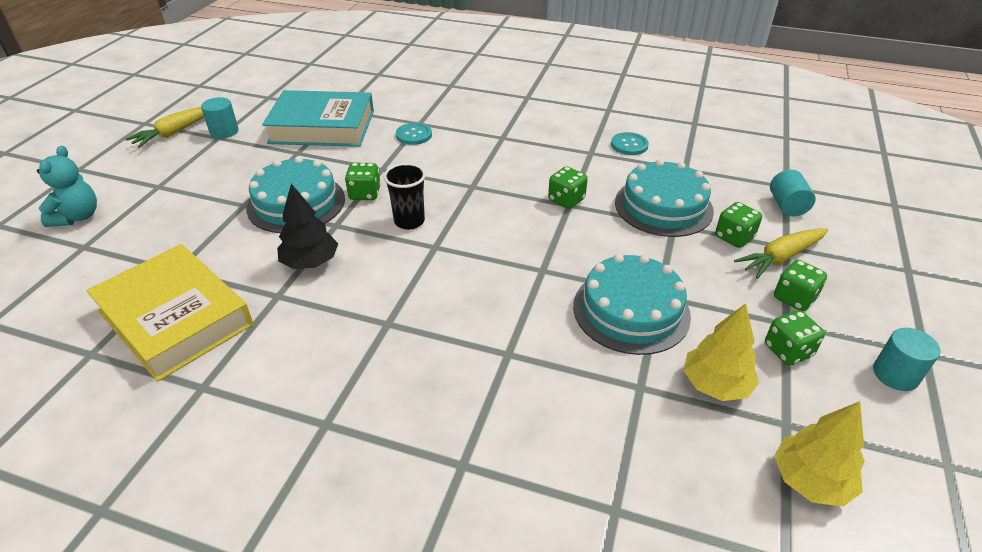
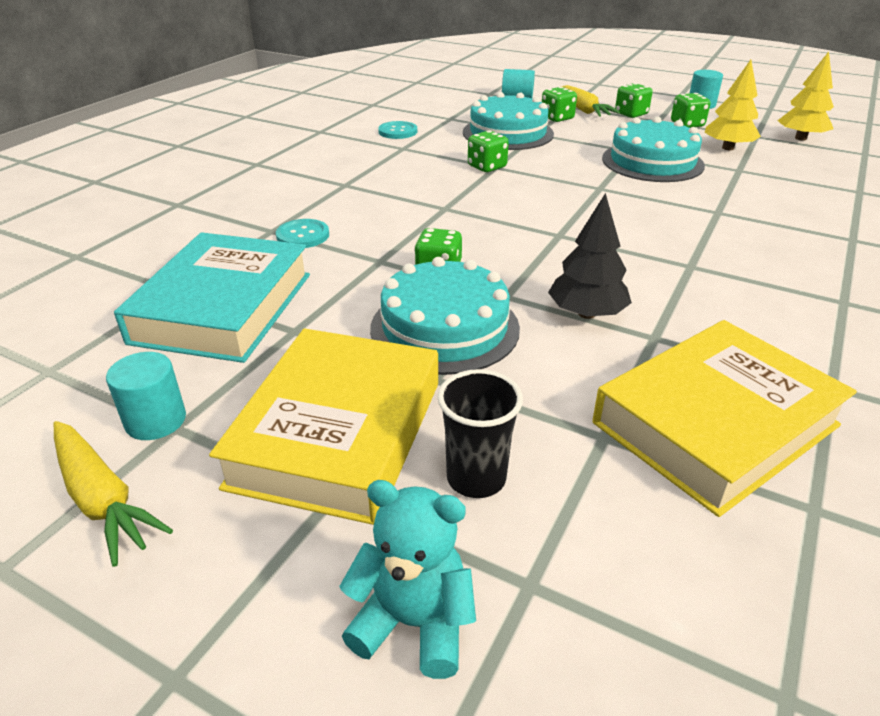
camera: 80 degrees left, 5 degrees down
(202, 181) = (338, 433): none -> yellow book
(409, 221) = (508, 247): black cup -> black cup (476, 478)

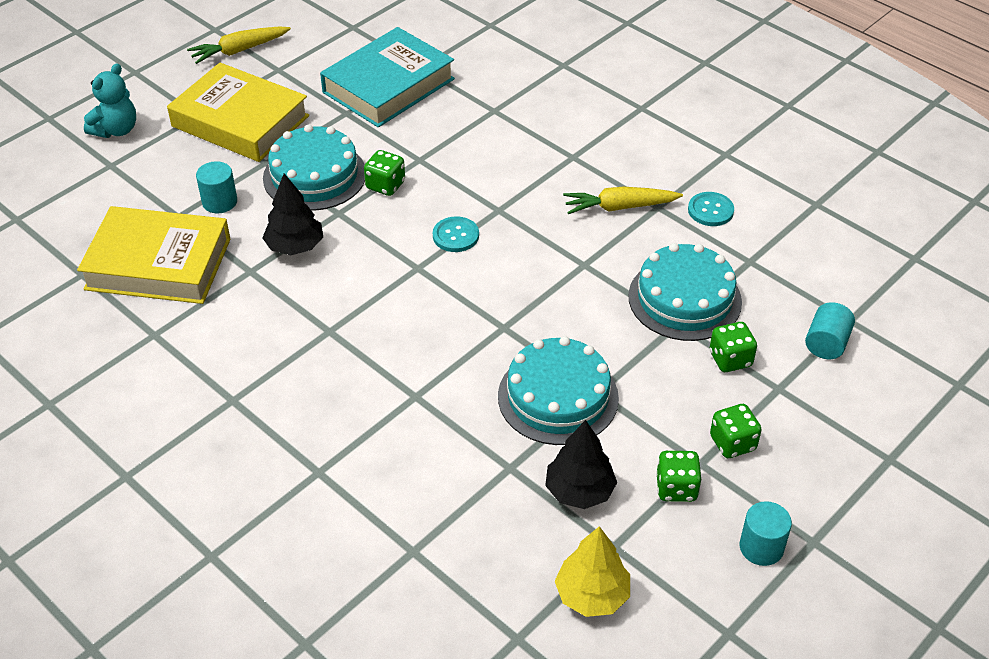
camera: 105 degrees right, 10 degrees up
(155, 420) = (287, 63): turquoise cylinder -> turquoise cylinder (219, 202)
(223, 307) = (388, 86): turquoise book -> turquoise book turned 75 degrees counterclockwise
(303, 235) = (478, 125): turquoise button -> turquoise button (455, 236)
(476, 478) = (179, 162): black cup -> none
(487, 167) = (585, 258): green dice -> none
(583, 110) = (761, 398): yellow carrot -> yellow carrot (620, 207)
(715, 424) = (158, 264): yellow book -> yellow book turned 60 degrees counterclockwise
(728, 148) = (579, 491): yellow tree -> black tree

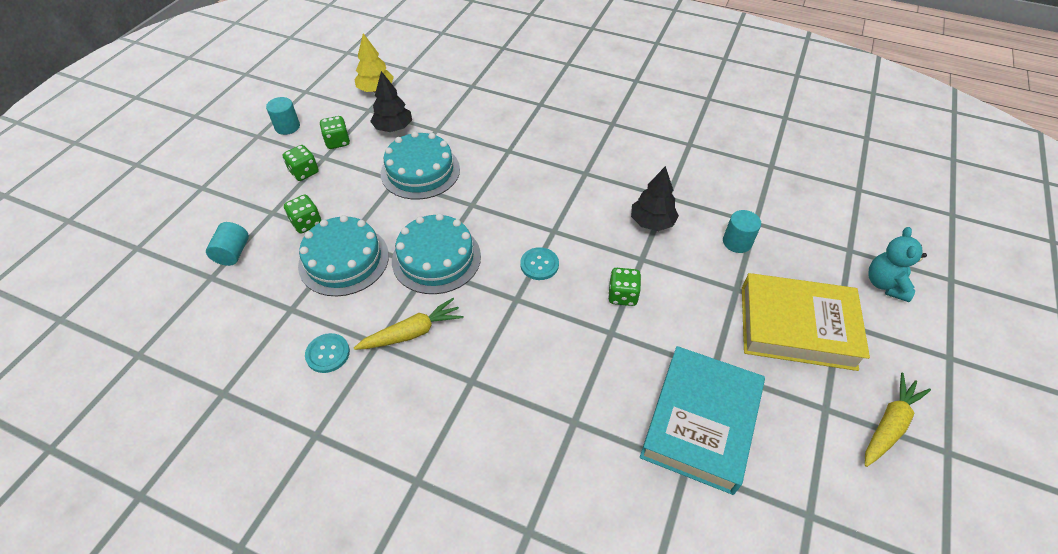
camera: 160 degrees right, 5 degrees up
(158, 264) = (731, 185): yellow book -> none
(314, 176) = (686, 288): turquoise cake -> turquoise cake (436, 258)

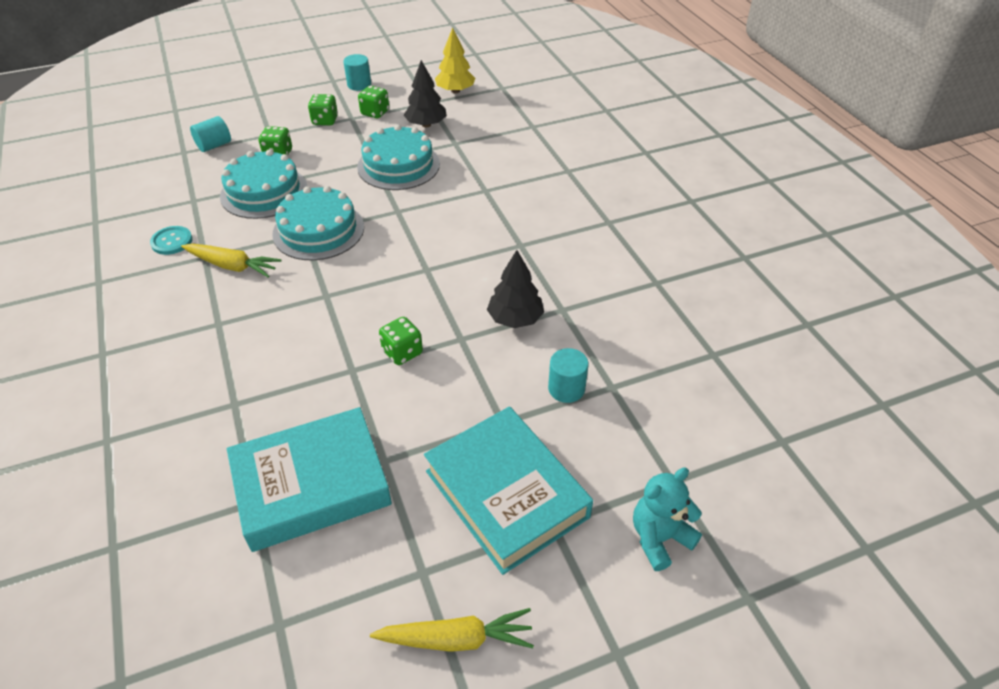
camera: 45 degrees right, 5 degrees down
(539, 264) = (378, 285): turquoise button -> none
(797, 327) = (506, 494): yellow book -> turquoise book

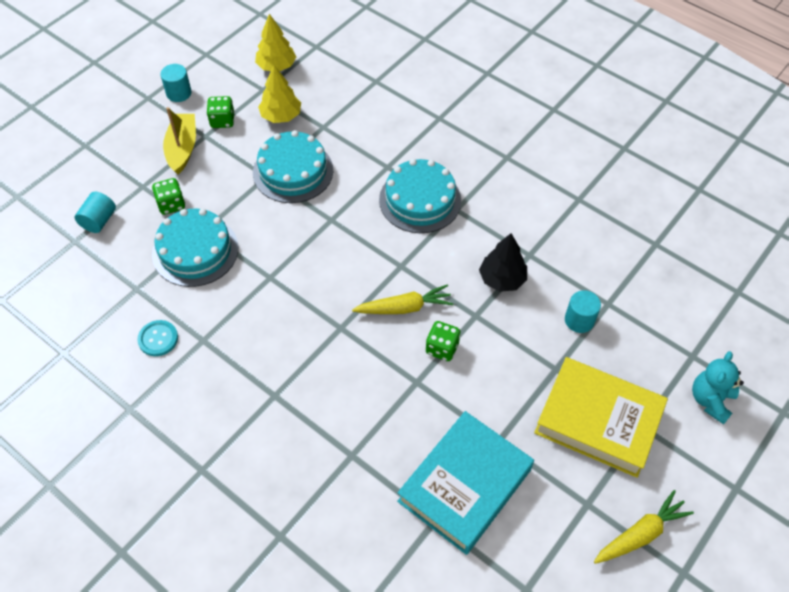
camera: 30 degrees left, 10 degrees up
(232, 266) = (236, 337): yellow carrot -> yellow carrot (404, 307)
(318, 230) = (280, 268): turquoise cake -> turquoise cake (420, 200)
(325, 120) = (182, 148): green dice -> yellow boat
(426, 124) = (281, 116): black tree -> yellow tree
(506, 494) = (598, 420): turquoise book -> yellow book

